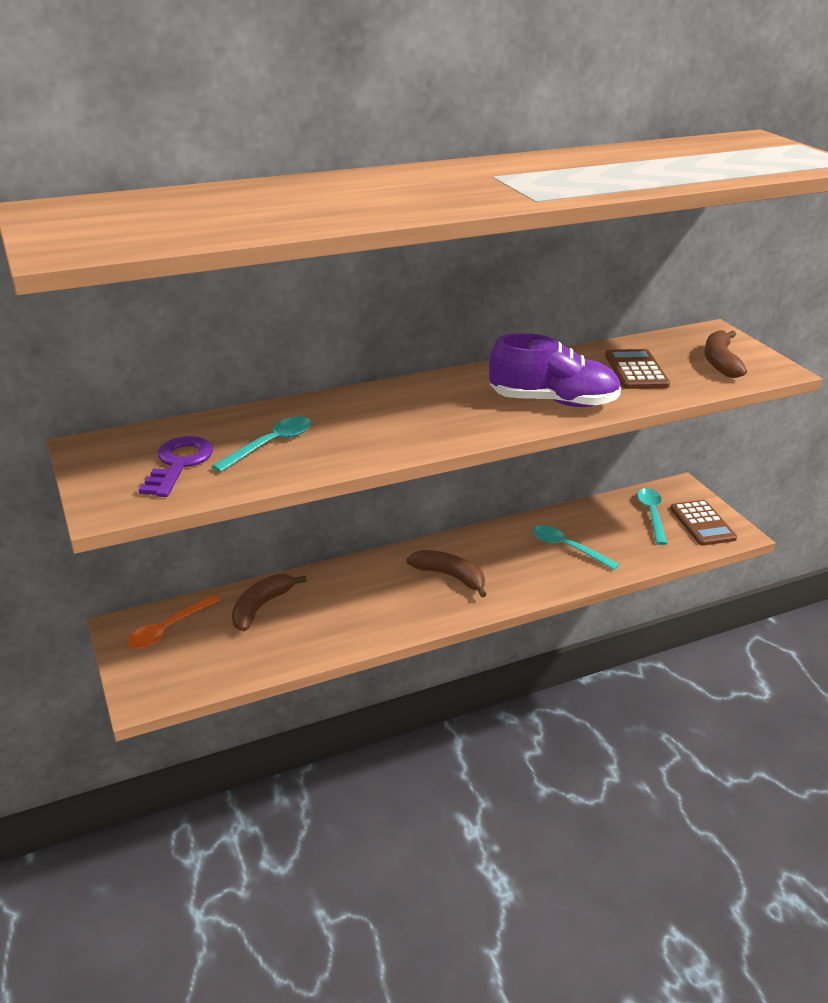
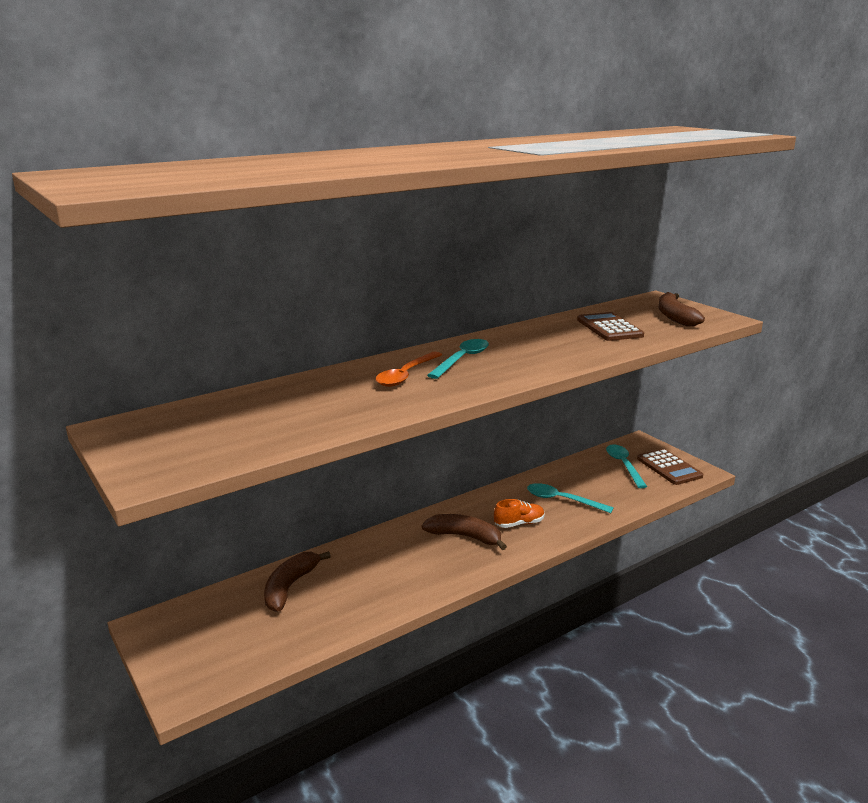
camera: 10 degrees left, 10 degrees down
(168, 629) = (198, 620): orange spoon -> orange spoon (406, 375)
(179, 464) = (214, 432): purple key -> none
(271, 444) = (302, 409): turquoise spoon -> turquoise spoon (462, 359)
(511, 569) = (519, 524): none -> orange shoe
(553, 401) = (551, 355): purple shoe -> none

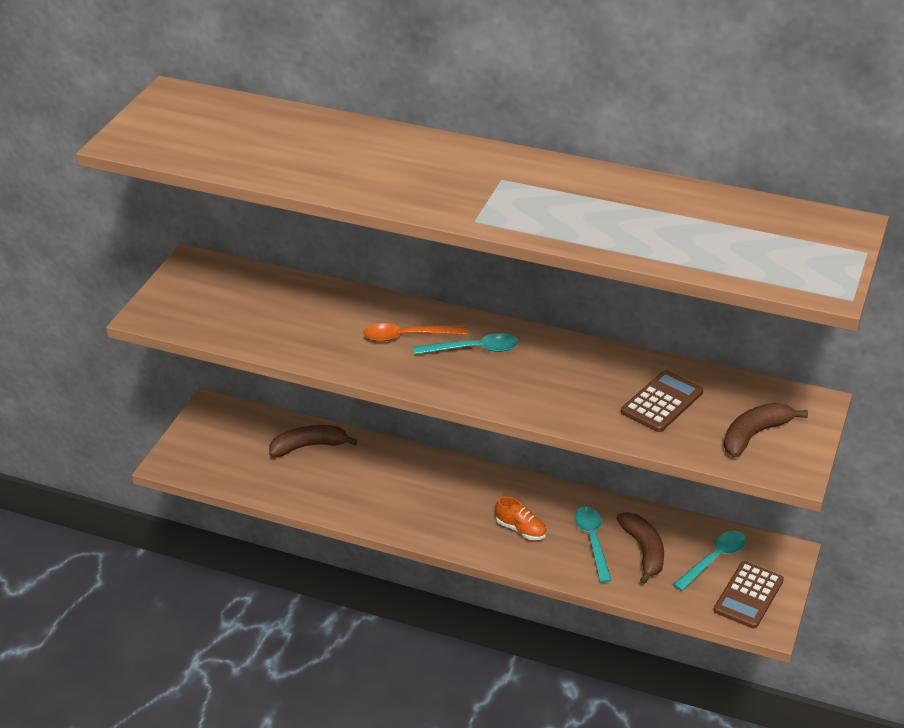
camera: 55 degrees right, 15 degrees up
(465, 537) = (466, 505): brown banana -> brown banana (644, 551)

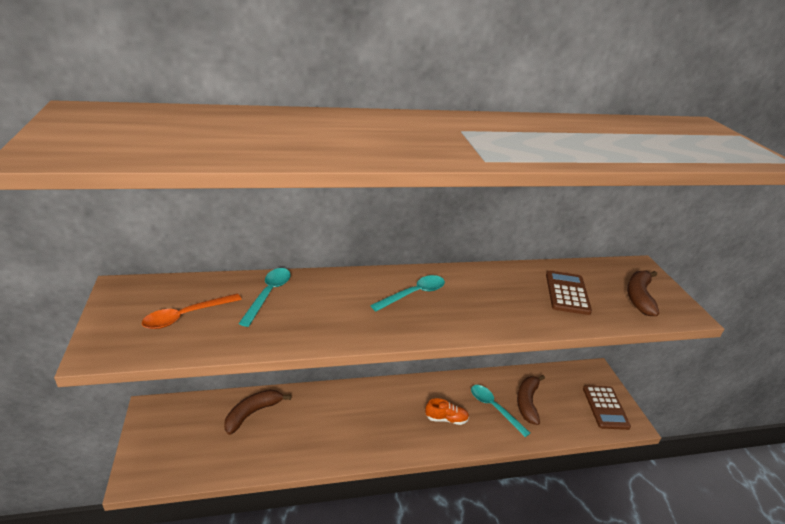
camera: 35 degrees left, 5 degrees down
(407, 336) = (357, 299): orange spoon -> orange spoon (186, 316)
(644, 551) = (527, 402): brown banana -> brown banana turned 120 degrees counterclockwise
(714, 559) = (567, 391): turquoise spoon -> turquoise spoon (268, 294)

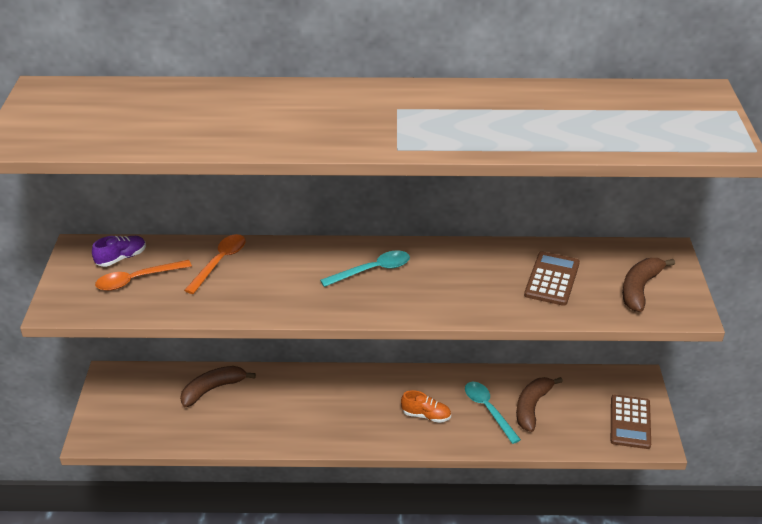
camera: 15 degrees right, 5 degrees up
(167, 295) = (121, 258): none -> purple shoe
(268, 294) = (220, 262): turquoise spoon -> orange spoon

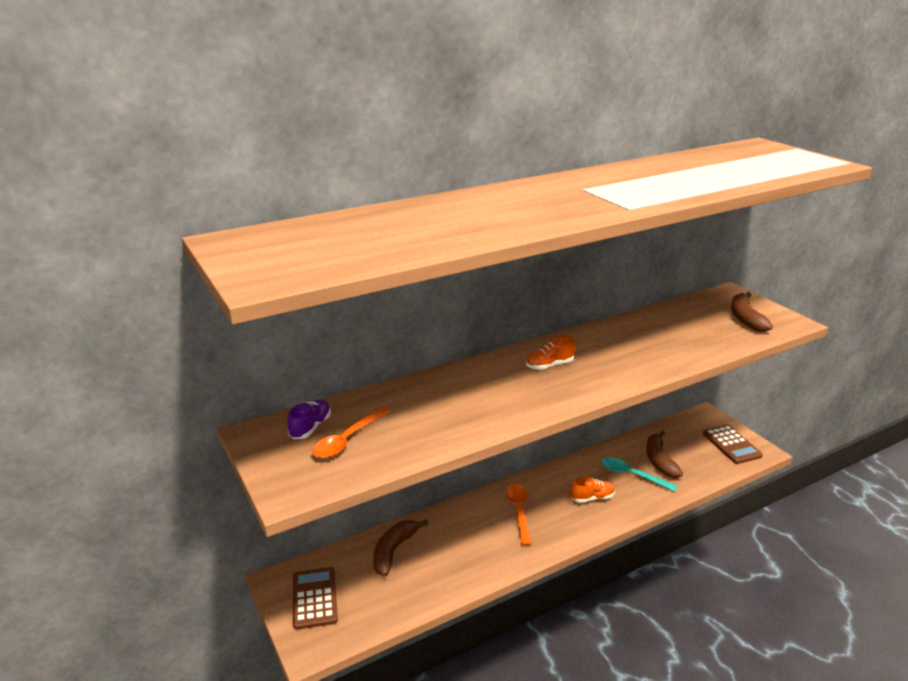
camera: 30 degrees left, 10 degrees down
(220, 262) = (412, 400): orange spoon -> orange spoon (519, 511)
(372, 270) = (549, 365): turquoise spoon -> orange shoe
(552, 279) = (683, 330): brown calculator -> brown calculator (314, 598)

